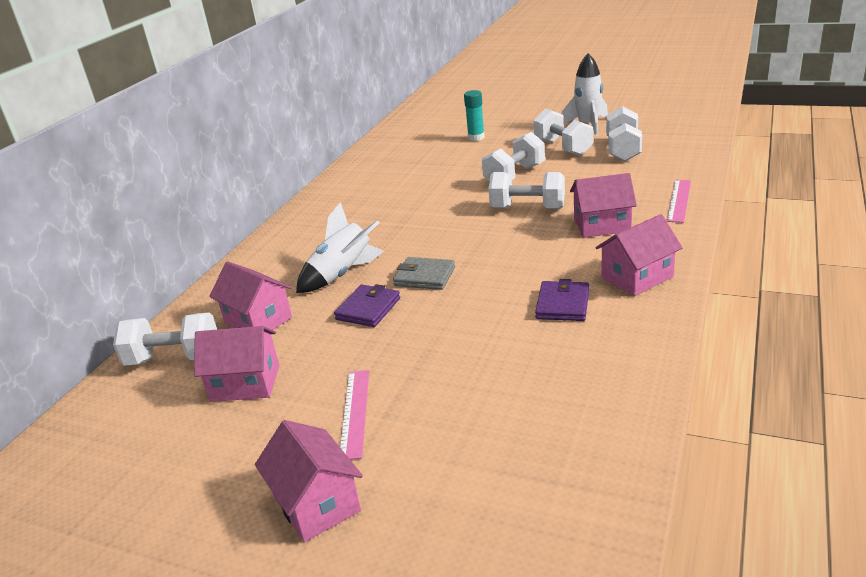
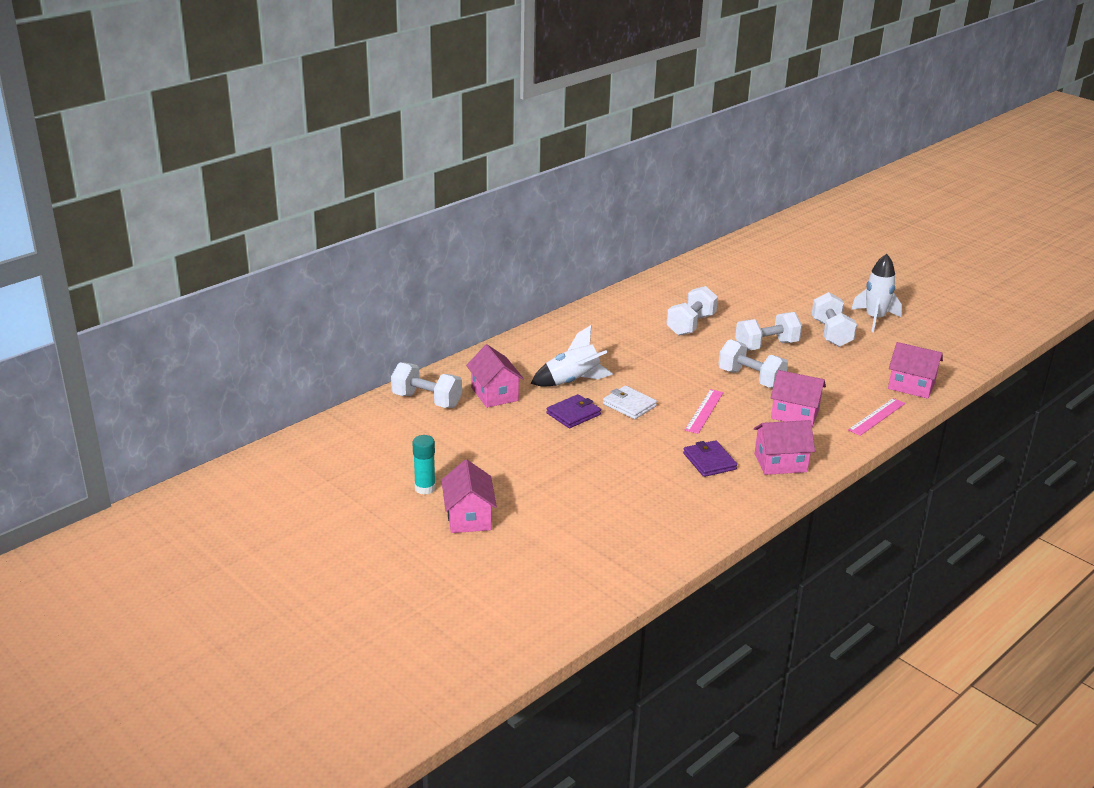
camera: 20 degrees right, 0 degrees up
(245, 383) = (464, 434): pink house -> pink house (911, 386)
(355, 412) = (521, 477): pink ruler -> pink ruler (704, 411)
(424, 276) = (629, 405): grey wallet -> white wallet
(476, 137) = (766, 296): turquoise glue stick -> turquoise glue stick (425, 488)
(563, 304) = (709, 461): purple wallet -> purple wallet turned 60 degrees counterclockwise
(623, 150) = (880, 354): white dumbbell -> white dumbbell (691, 325)

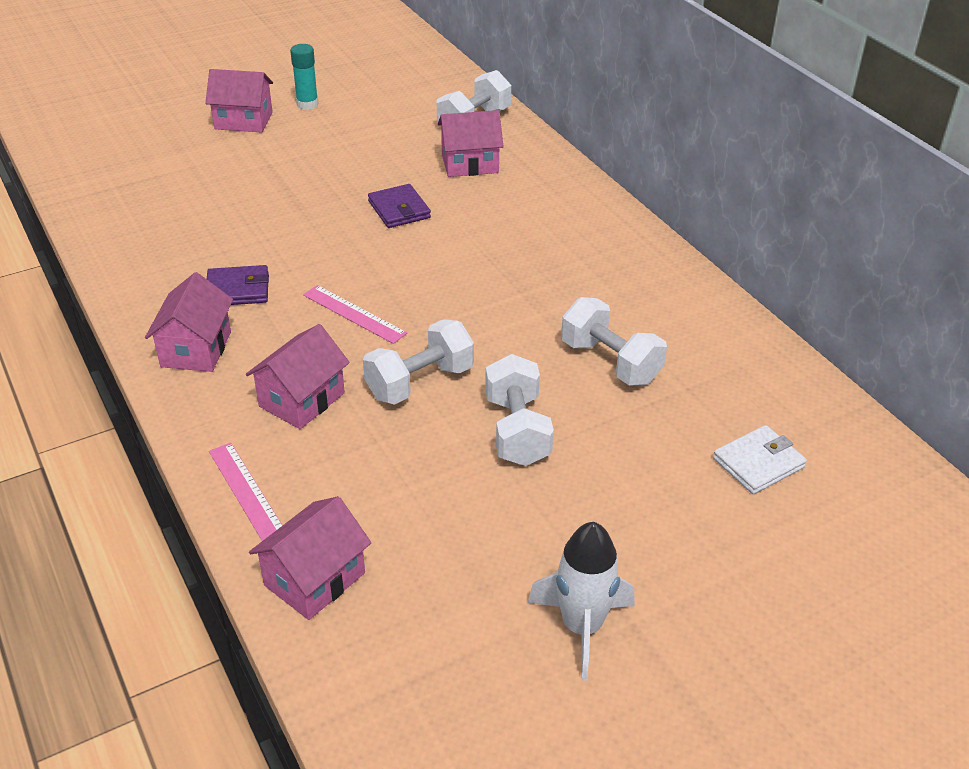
camera: 105 degrees right, 10 degrees up
(572, 381) = (477, 222): white rocket -> none
(629, 405) = (399, 255): white wallet -> white wallet (758, 463)
(831, 333) = (538, 533): white dumbbell -> none

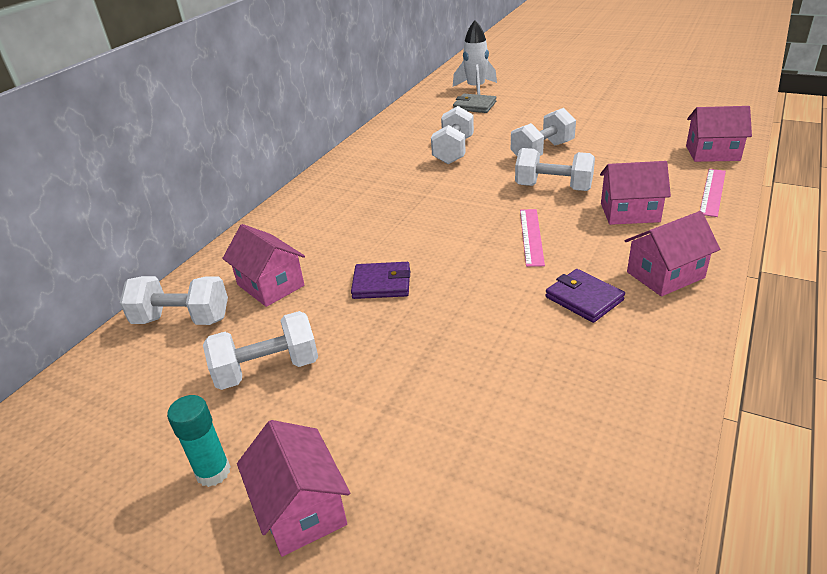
camera: 120 degrees left, 5 degrees down
(368, 138) = (267, 369): none -> white dumbbell
(399, 209) = (381, 284): purple wallet -> purple wallet turned 60 degrees clockwise
(582, 627) = (619, 104): white rocket -> white rocket (476, 89)
(758, 463) = (474, 106): white wallet -> grey wallet

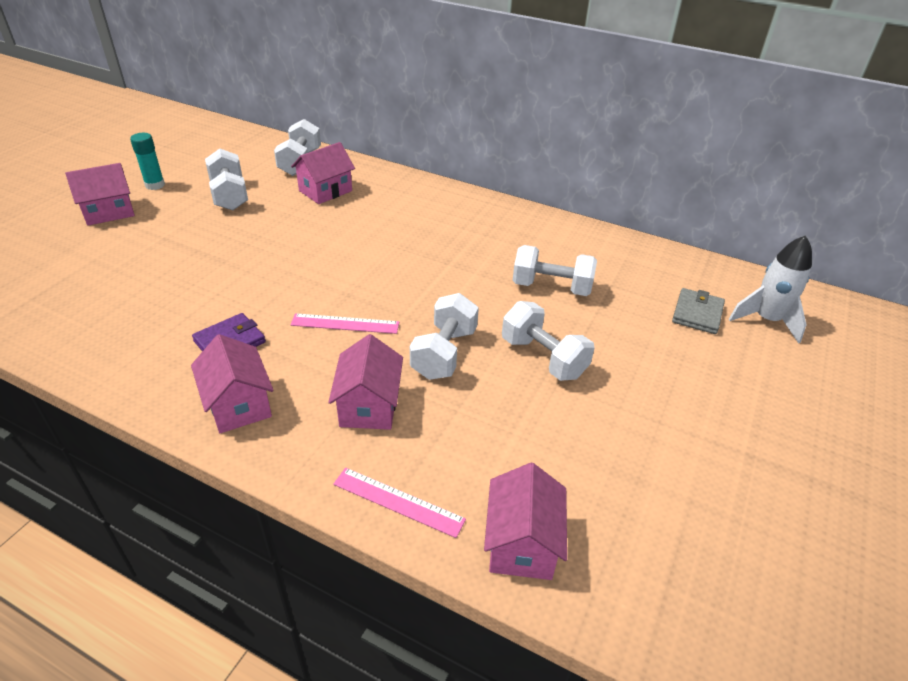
camera: 85 degrees right, 5 degrees up
(381, 284) = (304, 237): purple wallet -> none

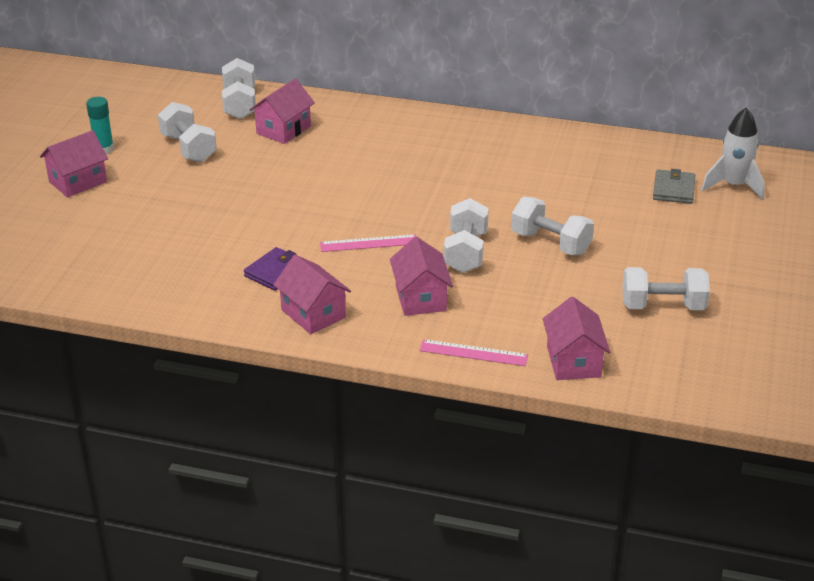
camera: 10 degrees left, 5 degrees down
(551, 287) = (540, 187): white dumbbell -> white dumbbell (663, 306)

